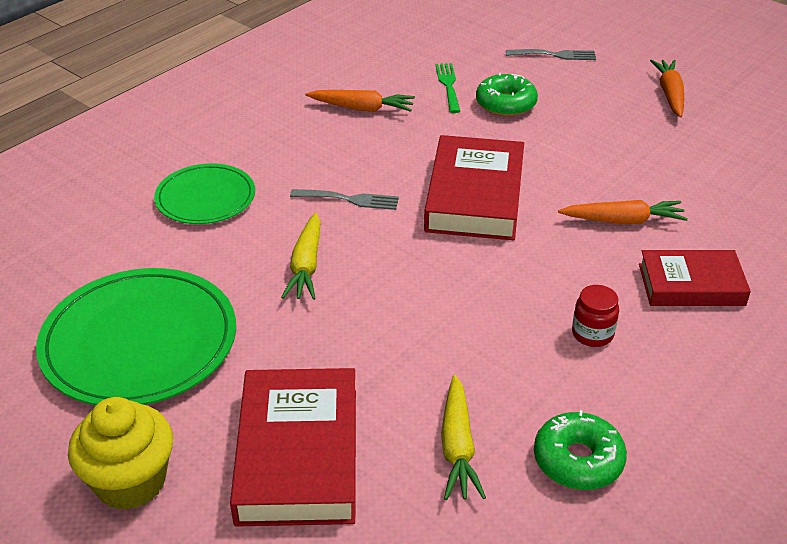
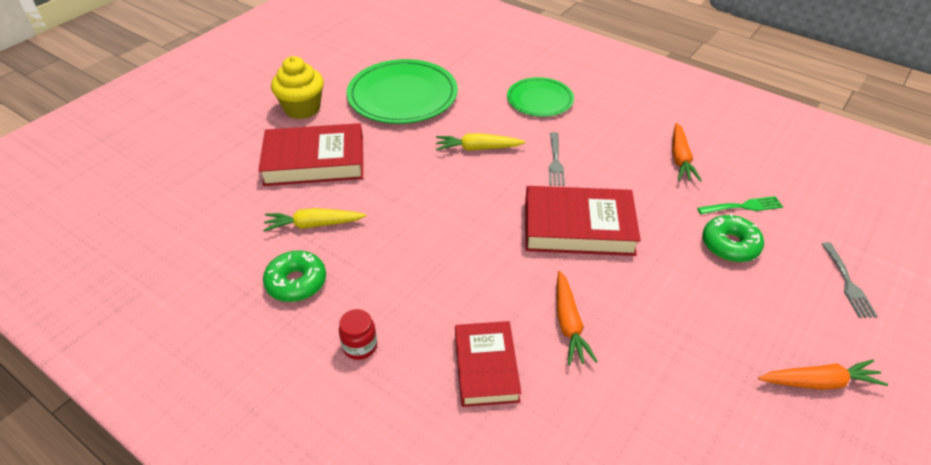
camera: 85 degrees right, 5 degrees up
(592, 334) = (419, 295): red jar -> red jar (360, 346)

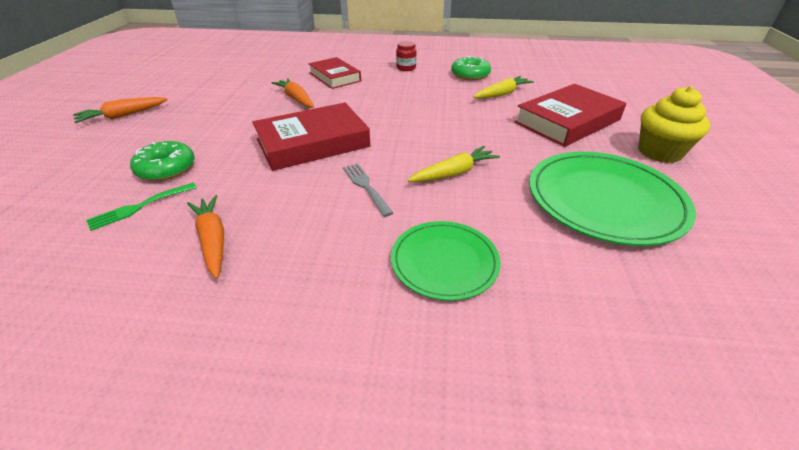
camera: 150 degrees right, 5 degrees down
(847, 282) = (55, 172): grey fork -> none

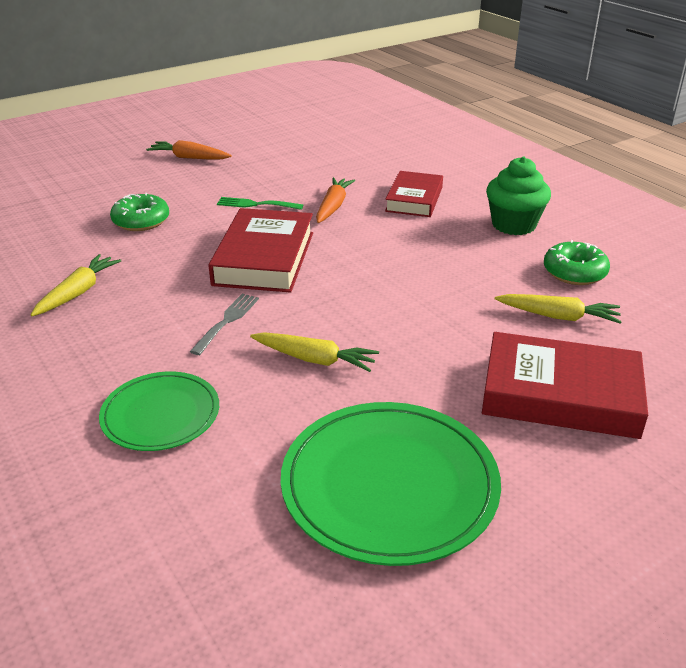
camera: 50 degrees right, 5 degrees down
(140, 207) = (84, 241): green fork -> green fork (256, 204)
(213, 240) = (78, 292): orange carrot -> yellow carrot
(313, 143) = (264, 258): red book -> red book turned 75 degrees clockwise
(406, 68) = (513, 225): red jar -> green cupcake
(659, 152) = (589, 503): yellow cupcake -> none

